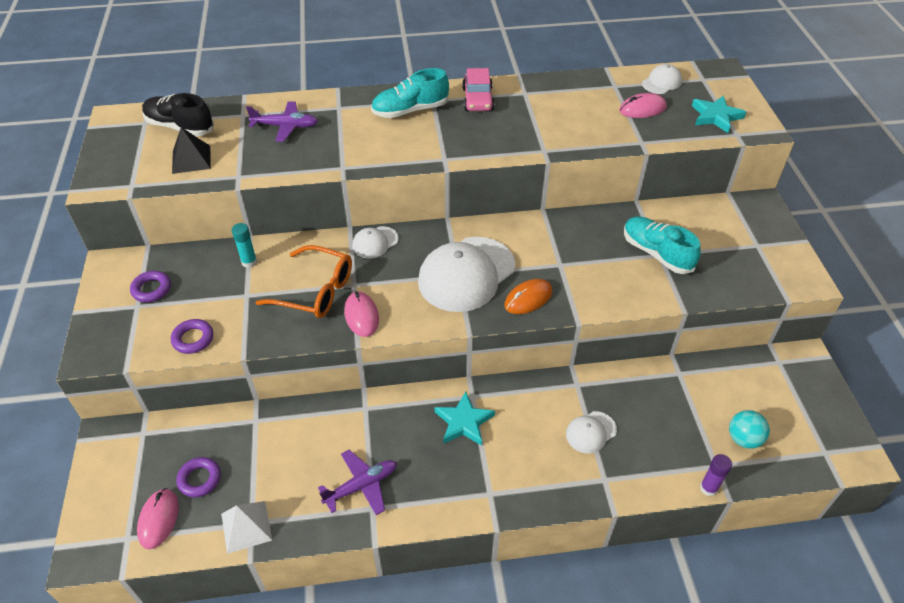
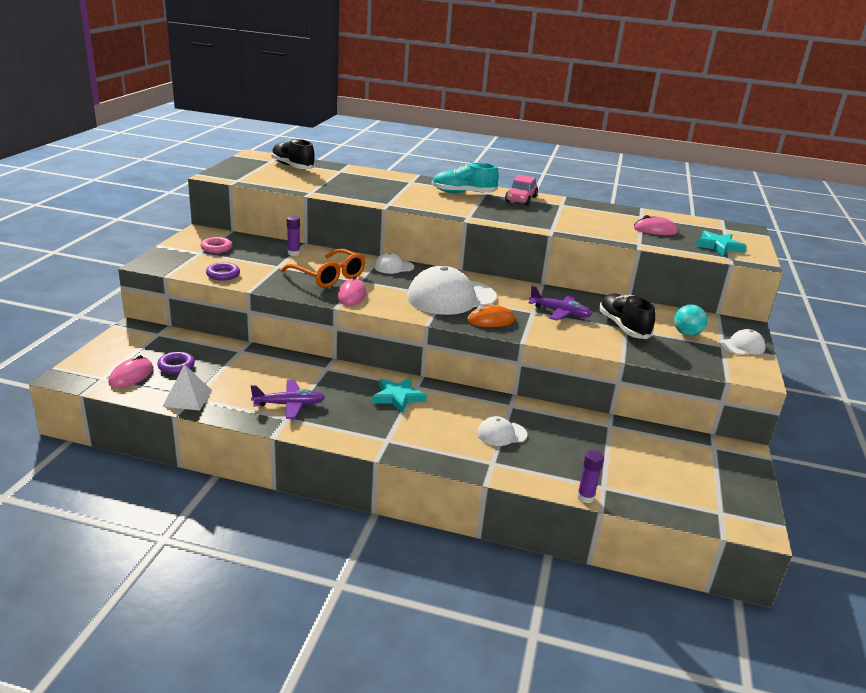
camera: 20 degrees right, 20 degrees down
(151, 289) = (216, 248): purple ring -> pink ring
(191, 159) = (286, 179): black pyramid -> none
(249, 262) = (293, 253): turquoise glue stick -> purple glue stick
(285, 126) = (365, 181): purple plane -> purple plane (560, 313)
(656, 253) = (623, 327): turquoise shoe -> black shoe
(661, 82) = (684, 223): white cap -> white cap (742, 346)
(743, 439) = (642, 480): turquoise ball -> turquoise ball (687, 334)

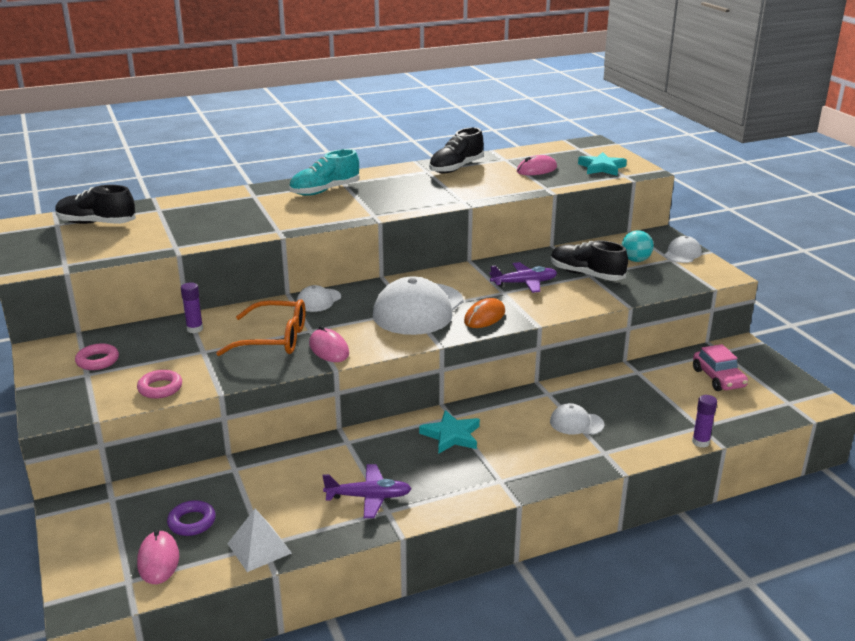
camera: 35 degrees left, 0 degrees up
(223, 275) = (160, 388): purple ring -> pink ring
(289, 405) = (369, 497): purple plane -> purple plane turned 45 degrees clockwise
(501, 434) = (576, 423): white cap -> white cap turned 60 degrees clockwise
(520, 199) = (385, 178): pink car -> pink car (718, 378)
(588, 209) = (456, 168): none -> black shoe

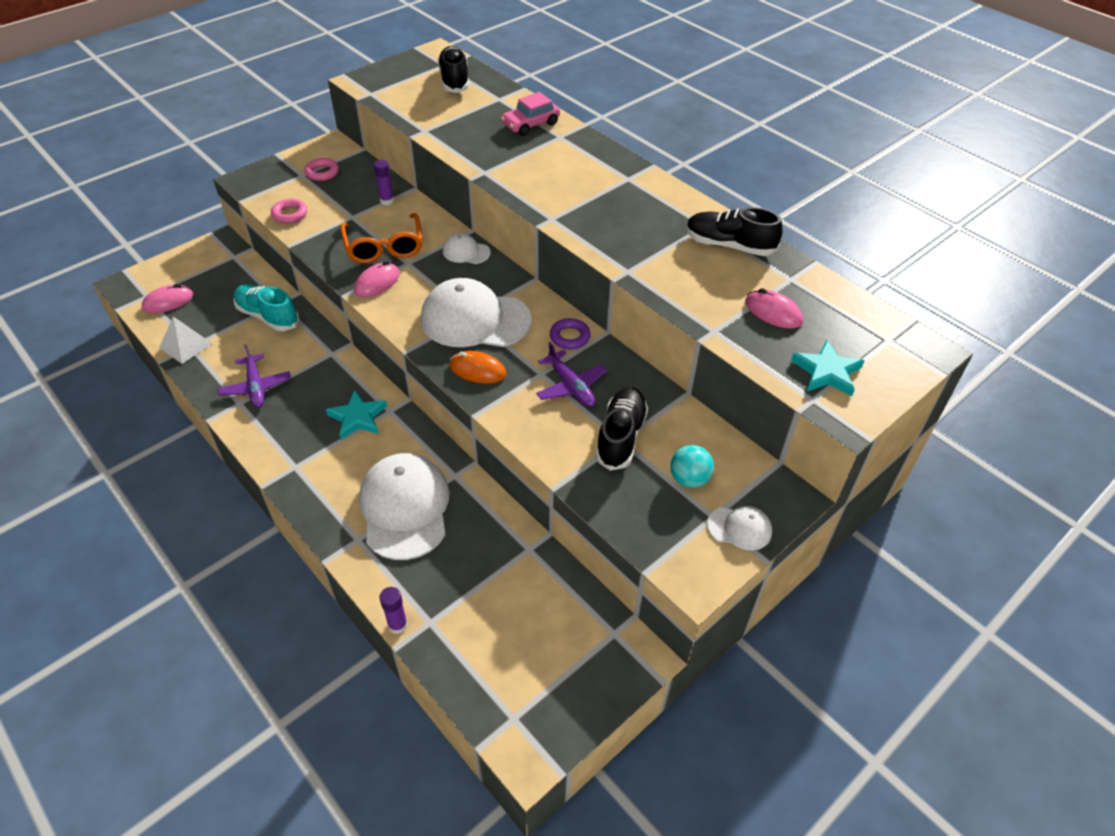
camera: 70 degrees right, 20 degrees up
(192, 522) = (211, 302): purple ring -> purple ring (569, 337)
(325, 191) = (598, 173): turquoise shoe -> turquoise shoe (268, 316)
(576, 423) = (405, 508): white cap -> white cap, size x2.11
(718, 378) = (545, 634): pink car -> pink car (530, 124)

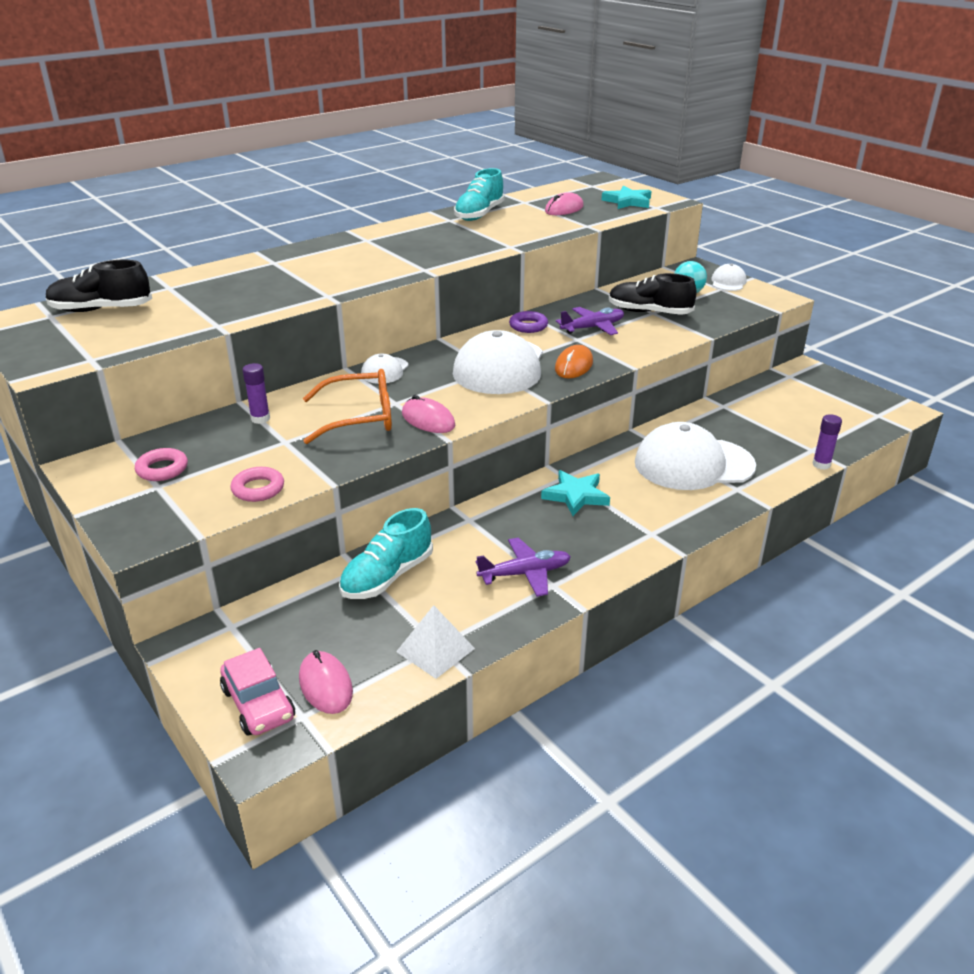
camera: 85 degrees left, 15 degrees down
(530, 124) = (239, 274): pink car -> pink car (258, 704)
(729, 245) = (479, 214): black shoe -> turquoise shoe

